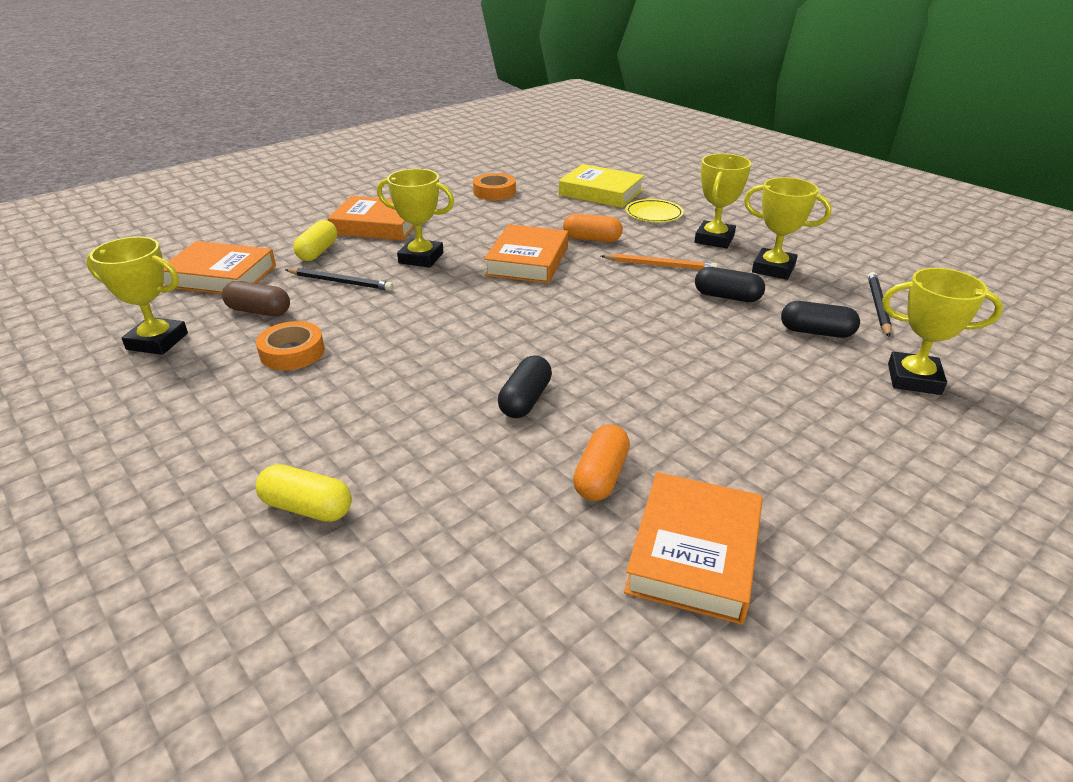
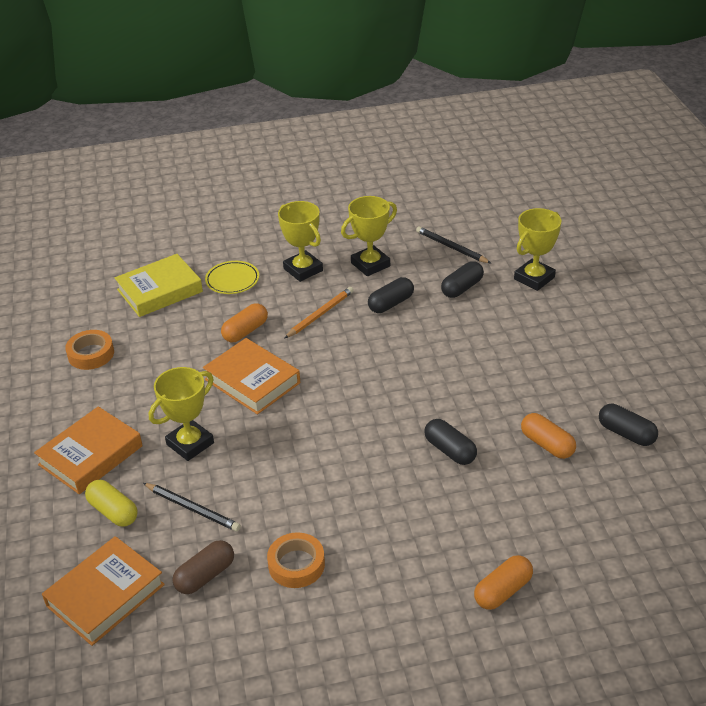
camera: 60 degrees left, 5 degrees up
(157, 341) = (208, 658): yellow trophy -> none
(307, 507) = (502, 591): yellow capsule -> orange capsule
(340, 282) = (192, 508): black pencil -> black pencil turned 75 degrees clockwise
(694, 553) = (626, 433): orange book -> black capsule

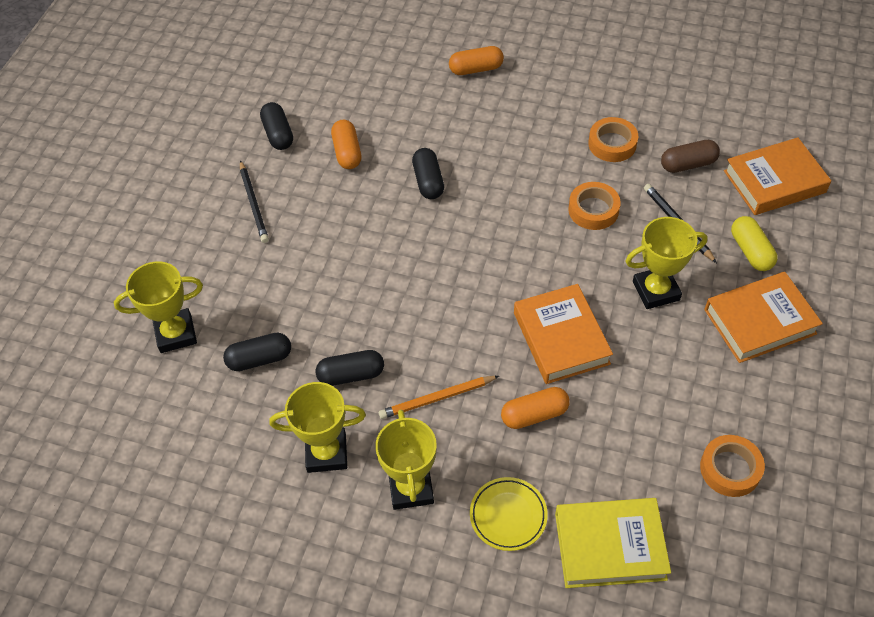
camera: 150 degrees left, 15 degrees up
(279, 488) = (593, 210): none -> orange tape
(451, 247) = (213, 431): black pencil -> black pencil (254, 203)

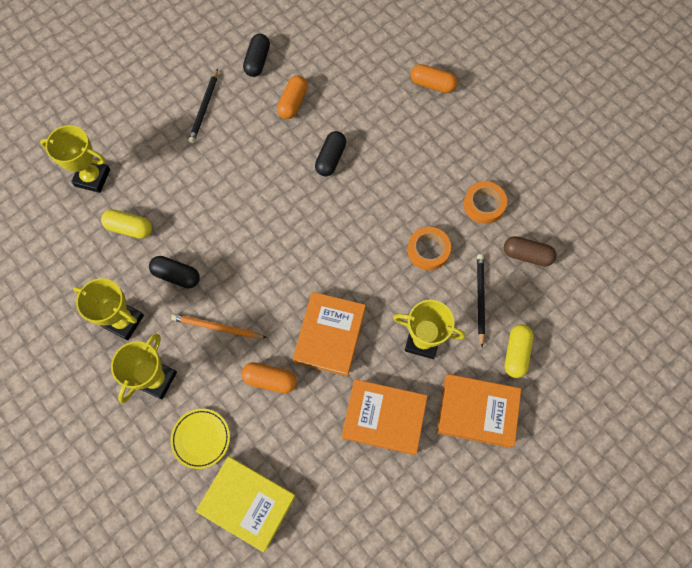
camera: 30 degrees right, 15 degrees up
(259, 359) = (129, 228): black capsule -> yellow capsule
(730, 469) = (367, 504): orange tape -> none
(774, 182) = (581, 308): orange book -> orange book (384, 418)

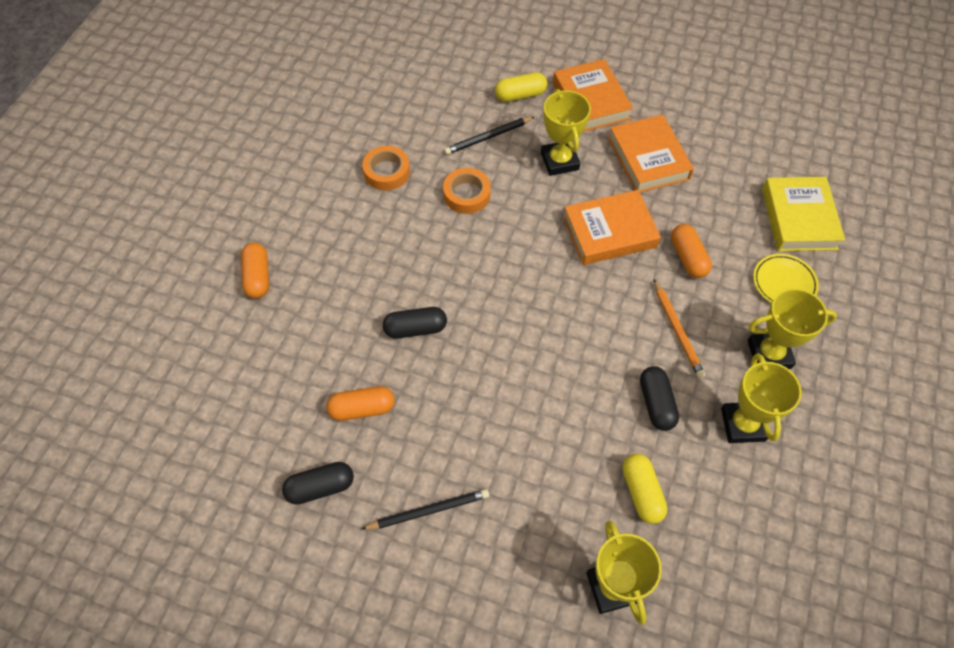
camera: 120 degrees left, 10 degrees down
(527, 255) = (420, 121): brown capsule -> none

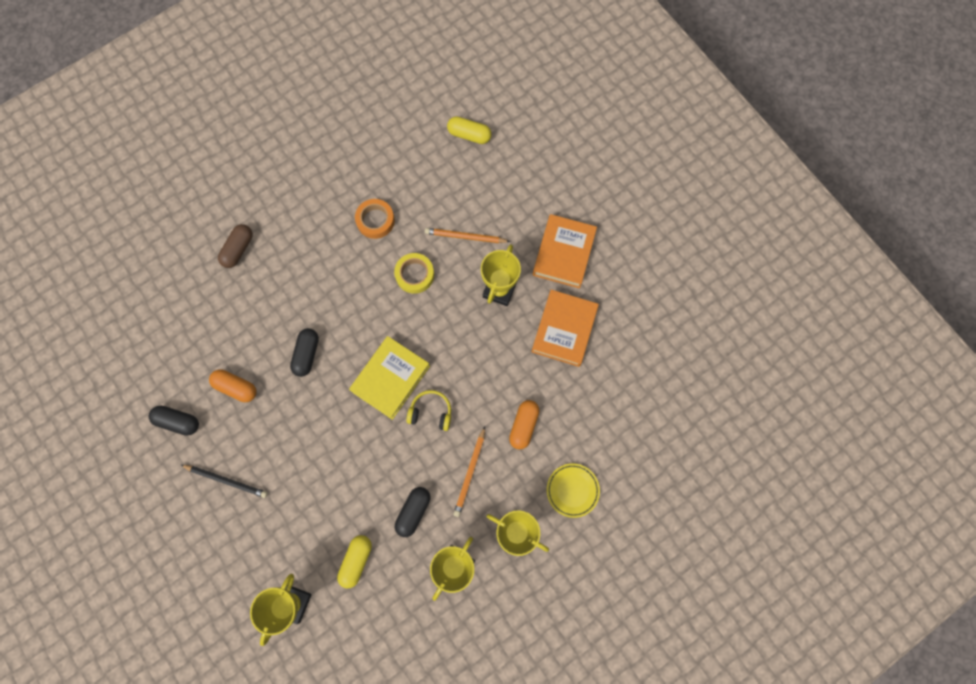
camera: 35 degrees right, 15 degrees up
(258, 277) = (238, 249): orange capsule -> brown capsule
(415, 329) = (307, 354): black capsule -> black capsule turned 75 degrees clockwise
(467, 194) = (414, 275): orange tape -> yellow tape
(488, 137) = (465, 237): black pencil -> orange pencil
(520, 95) = (516, 215): yellow capsule -> yellow capsule (469, 135)
(590, 301) = (431, 412): none -> yellow headphones
(609, 232) = (487, 369): orange book -> none
(798, 218) = (629, 450): yellow book -> yellow book (390, 378)

